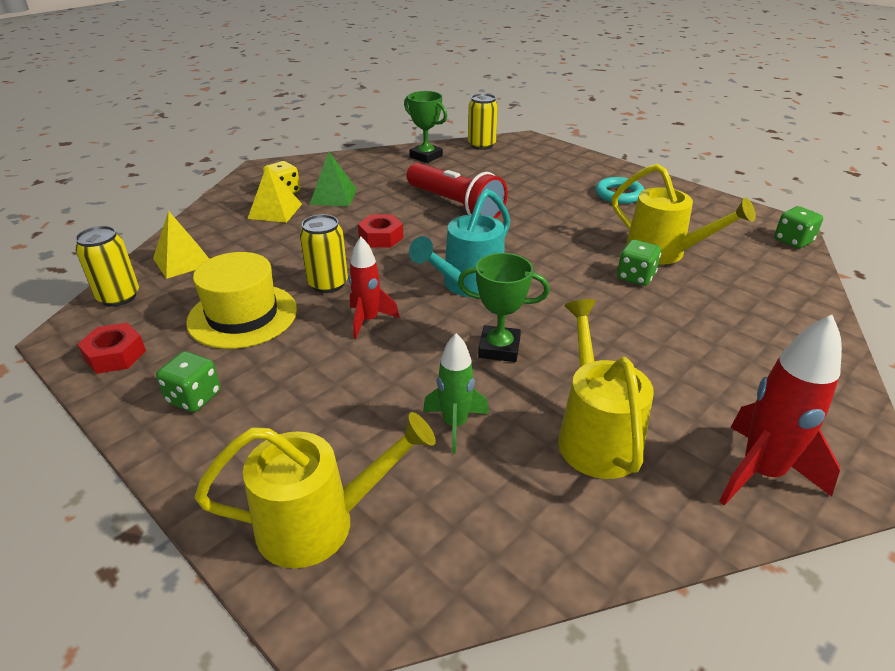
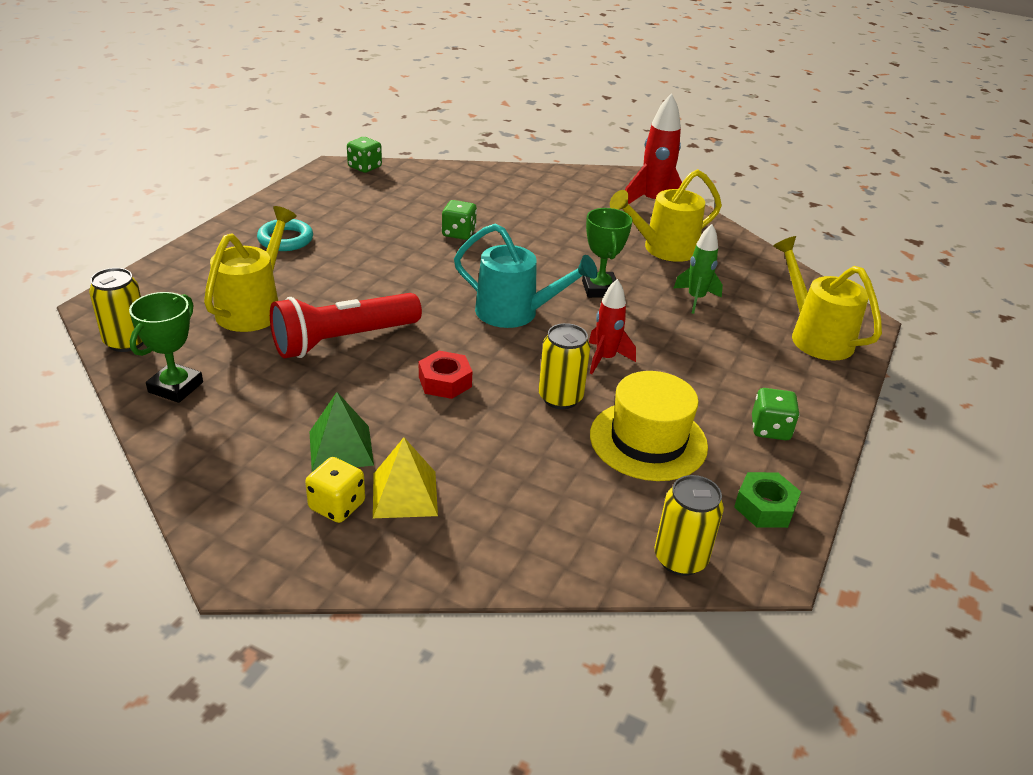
camera: 110 degrees left, 0 degrees up
(115, 355) = (764, 507): red nut -> green nut
(182, 261) = (576, 535): yellow pyramid -> none
(455, 205) = (343, 340): red flashlight -> red flashlight turned 150 degrees counterclockwise
(664, 253) = (409, 220): yellow watering can -> yellow watering can (254, 307)

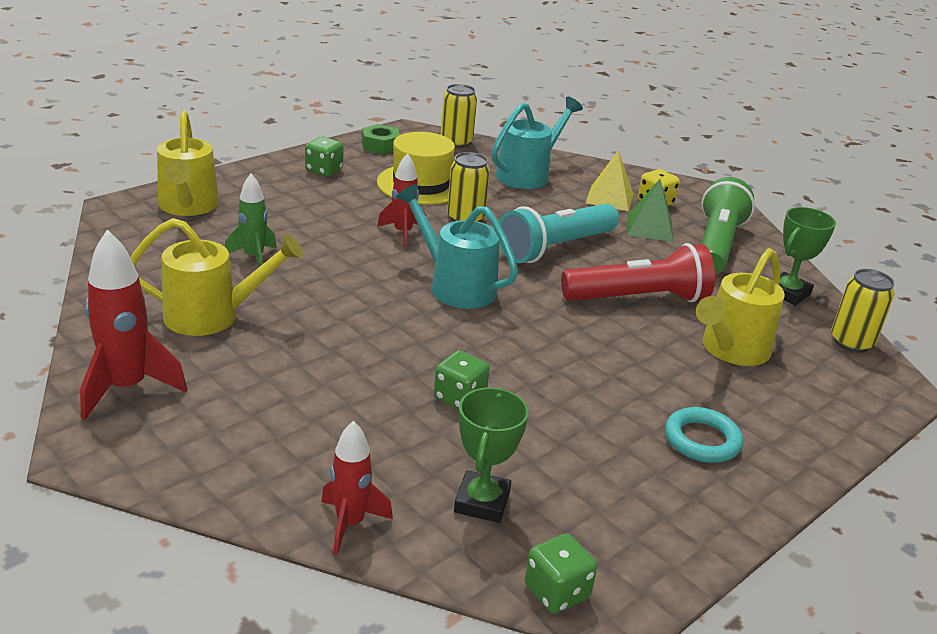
camera: 160 degrees left, 5 degrees down
(251, 441) = (717, 245): none -> green flashlight
(445, 382) = (555, 248): red nut -> turquoise flashlight
(478, 173) = (350, 524): none -> red rocket
(534, 511) = (528, 174): none -> turquoise watering can
(599, 289) = (344, 289): green trophy -> green trophy (482, 502)

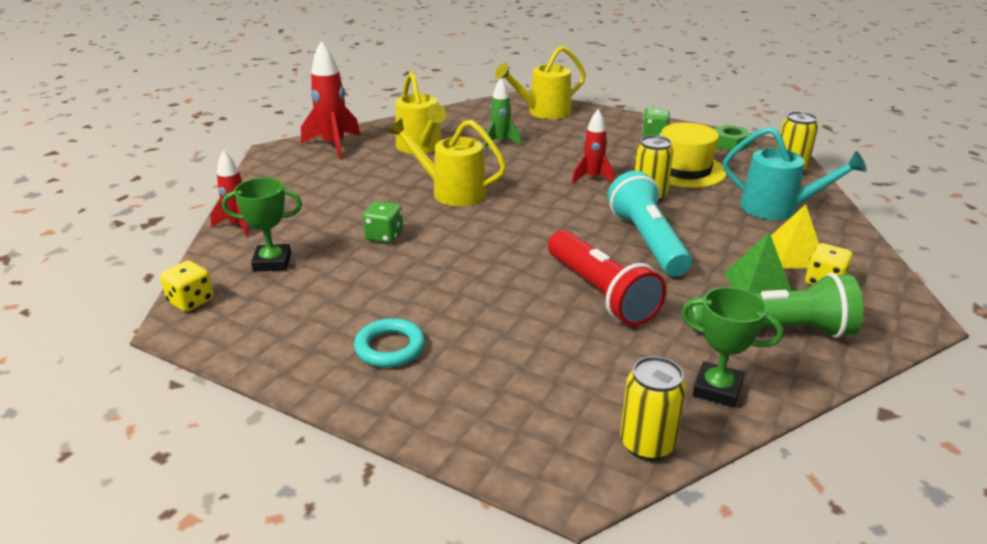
camera: 75 degrees right, 0 degrees up
(455, 286) = (534, 210): turquoise watering can -> none
(555, 248) = (647, 241): turquoise flashlight -> turquoise flashlight turned 45 degrees clockwise
(556, 592) = (191, 301): green dice -> yellow dice
(730, 350) = (552, 354): yellow watering can -> yellow watering can (451, 192)

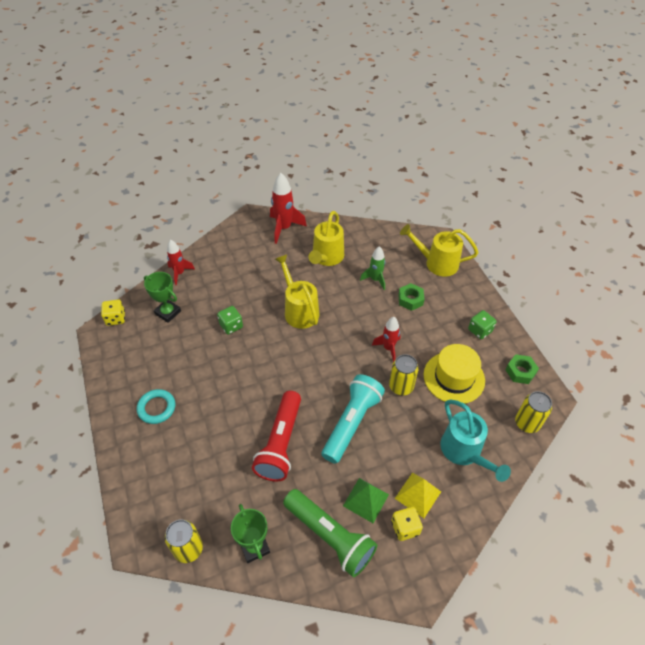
camera: 40 degrees right, 20 degrees up
(558, 141) = (410, 300): none -> green nut

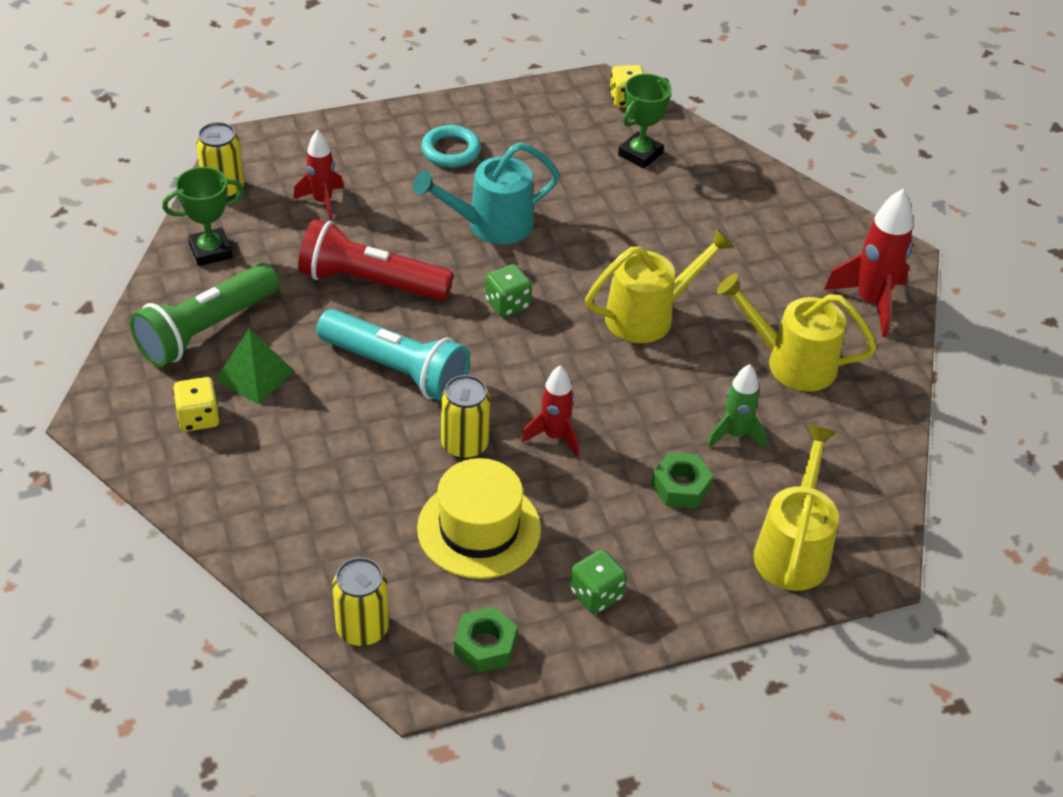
camera: 90 degrees right, 5 degrees down
(179, 273) = (732, 164): red rocket -> red rocket (322, 202)
(231, 326) = (610, 228): green dice -> green dice (507, 304)
(418, 495) = (249, 441): yellow pyramid -> none
(464, 452) = (315, 517): turquoise watering can -> turquoise watering can (490, 225)

